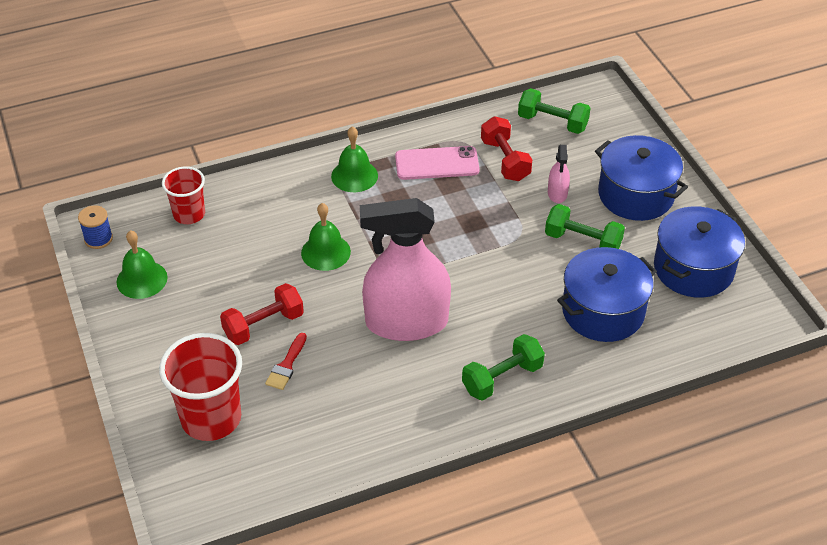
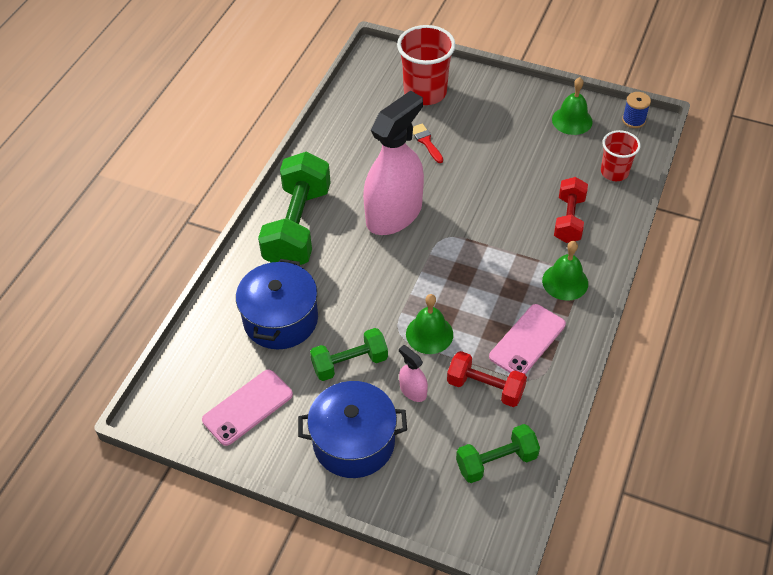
camera: 135 degrees right, 5 degrees up
(263, 325) = (469, 150): red dumbbell -> red dumbbell (569, 219)
(325, 252) = (501, 216): green bell -> green bell (429, 334)
(502, 378) = (298, 227): green dumbbell -> green dumbbell, size x1.75
(693, 269) = (248, 407): blue pot -> pink phone

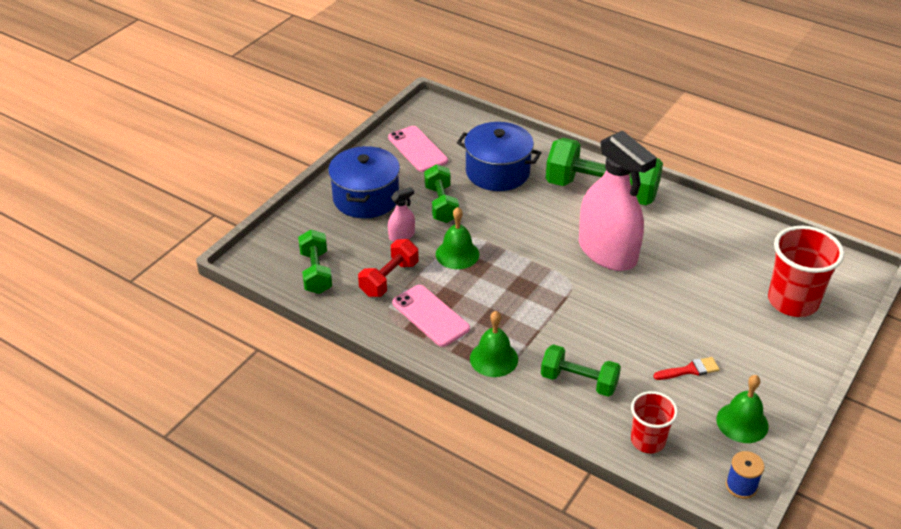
camera: 100 degrees right, 10 degrees down
(426, 142) = (710, 290): red brush -> red brush (690, 370)
(569, 219) = (579, 381): red dumbbell -> green dumbbell

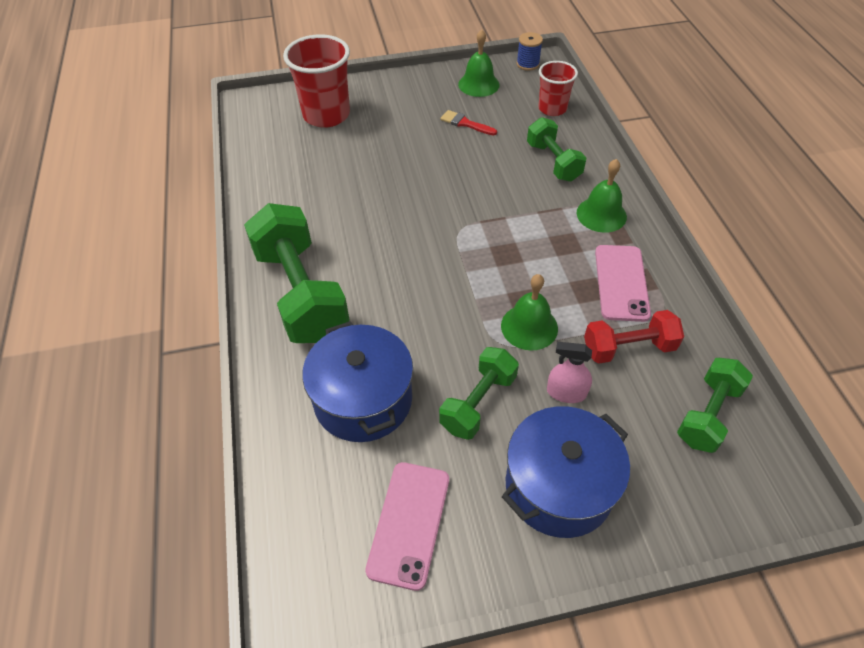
camera: 135 degrees left, 10 degrees up
(607, 252) = (392, 232): pink spray bottle -> none

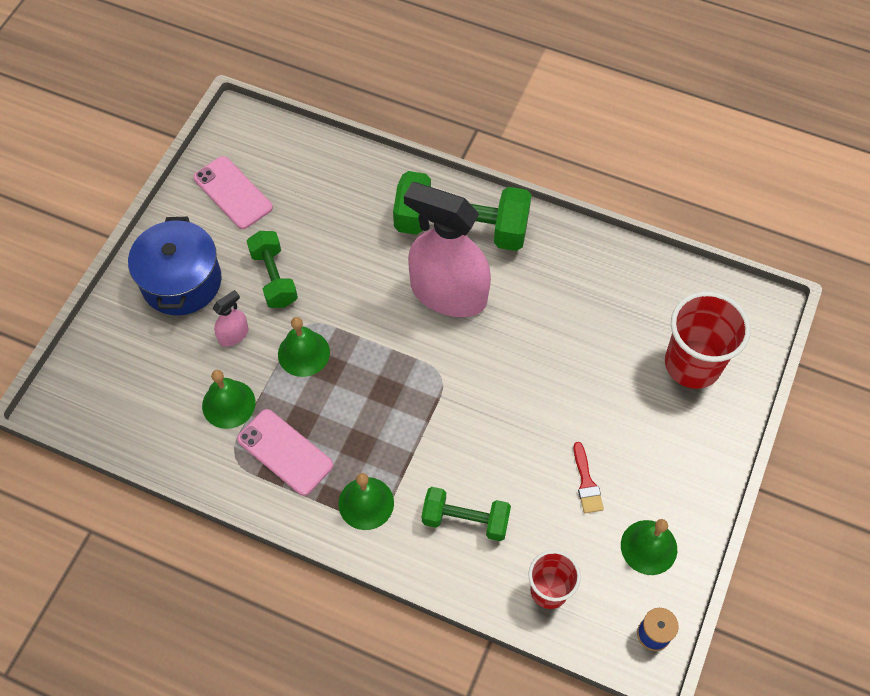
camera: 125 degrees right, 10 degrees up
(363, 399) = (335, 216): blue pot -> none
(380, 265) = (448, 293): none -> pink spray bottle
(465, 123) = (586, 483): red brush -> red brush turned 105 degrees clockwise
(628, 348) = (228, 404): red dumbbell -> green bell
(708, 414) = (140, 408): green dumbbell -> none

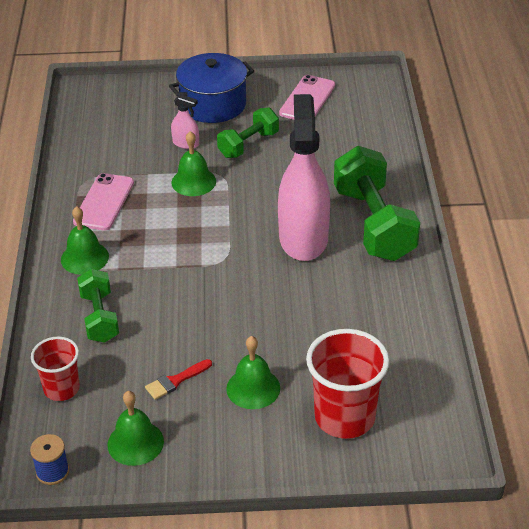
camera: 65 degrees right, 20 degrees down
(228, 404) = (127, 162): green bell -> green bell (253, 388)

